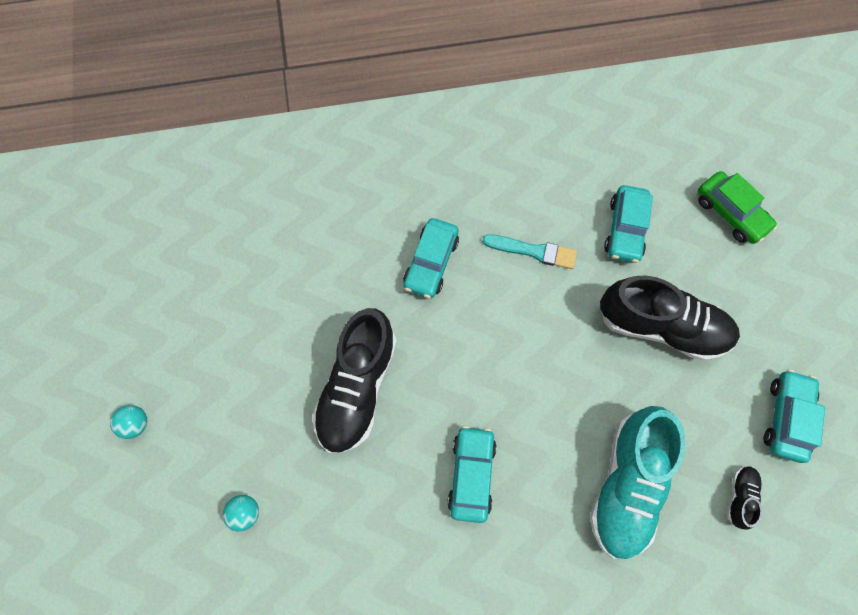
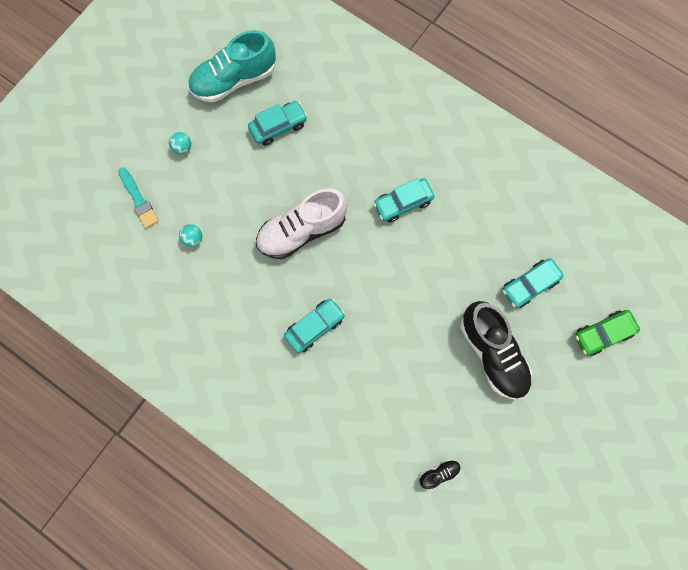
camera: 45 degrees right, 5 degrees up
(358, 386) = (302, 230): black shoe -> white shoe
(533, 251) = (464, 248): turquoise brush -> turquoise brush (139, 200)
(625, 482) = (387, 407): turquoise shoe -> turquoise shoe (234, 80)
(730, 213) = (602, 333): green car -> green car turned 60 degrees clockwise
(785, 417) = (508, 463): turquoise car -> turquoise car (278, 126)

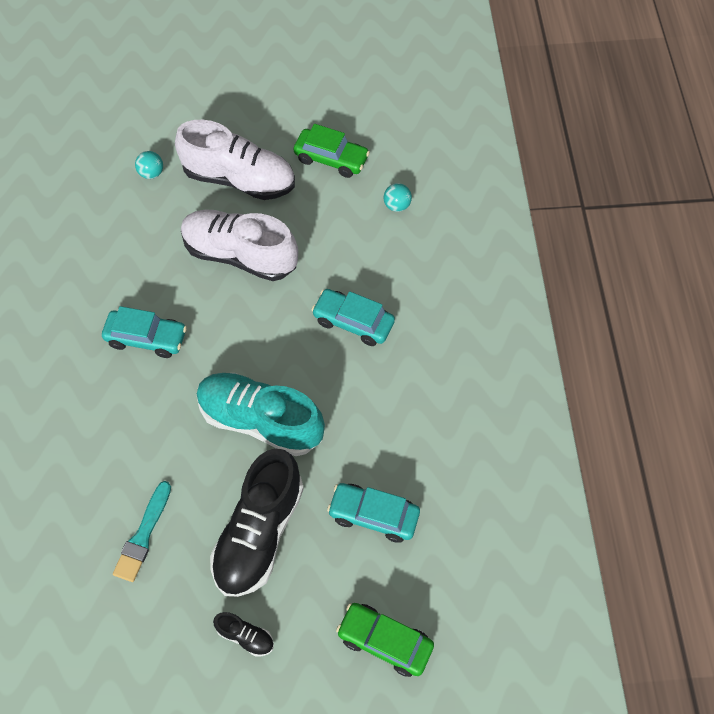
camera: 50 degrees right, 15 degrees down
(139, 200) = (153, 106): turquoise brush -> turquoise brush (143, 535)
(183, 148) = (236, 102): turquoise ball -> turquoise ball (397, 205)
(234, 80) = (344, 92): turquoise shoe -> turquoise shoe (260, 420)
(245, 190) = (239, 179): none -> white shoe
(278, 126) = (331, 159): turquoise car -> green car
(439, 472) = (75, 576): black shoe -> black shoe (245, 636)

